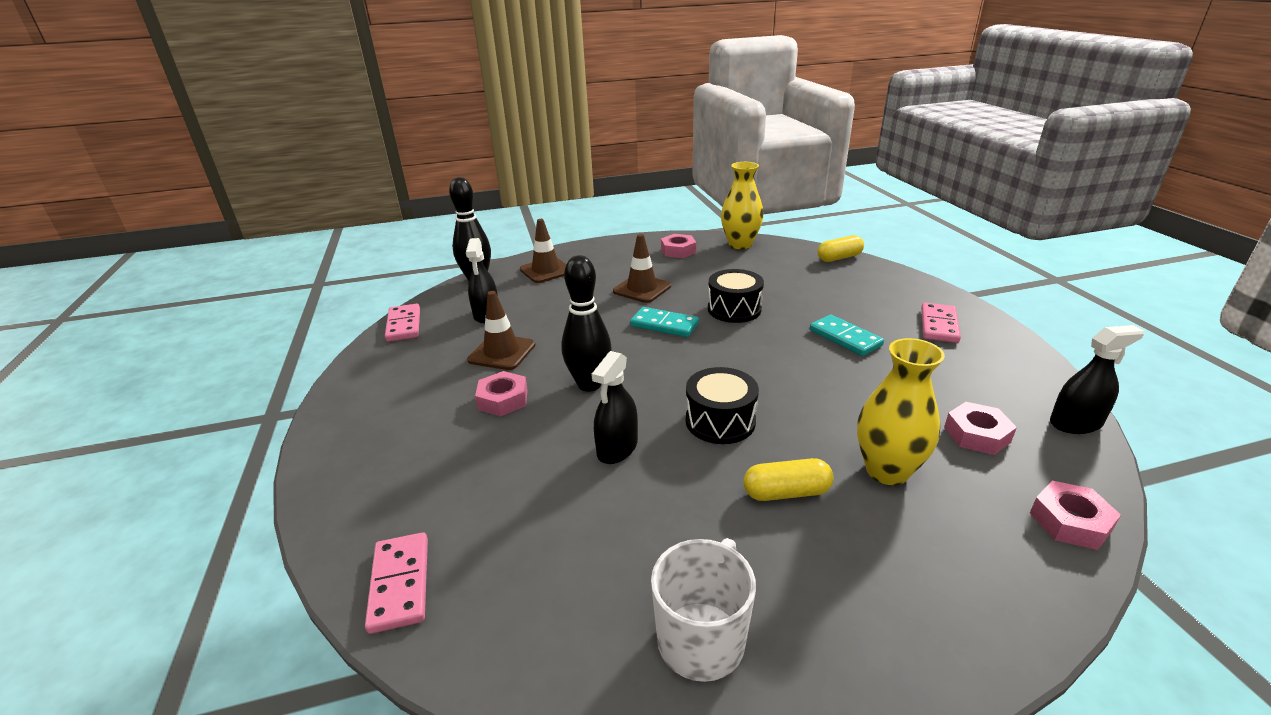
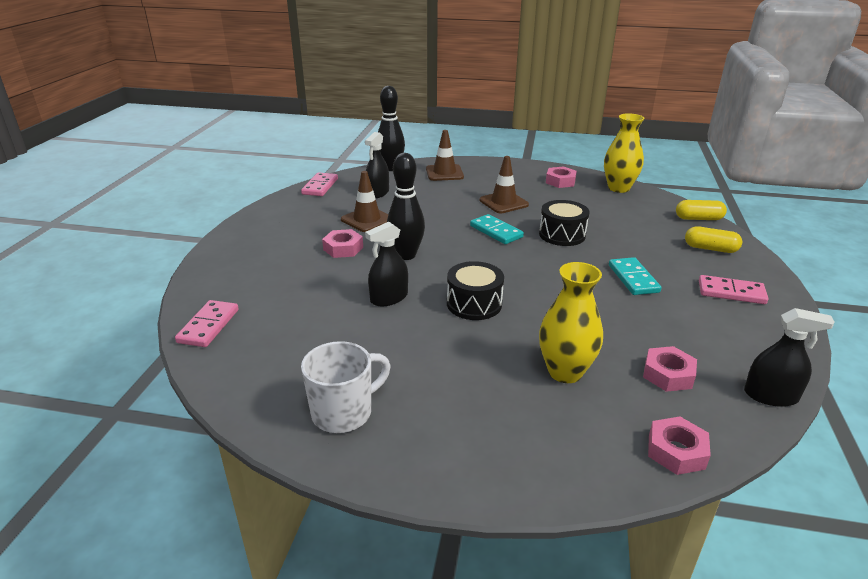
camera: 25 degrees right, 0 degrees up
(786, 492) = (476, 359): yellow capsule -> yellow capsule (710, 249)
(938, 325) = (731, 292): pink domino -> pink domino turned 60 degrees clockwise

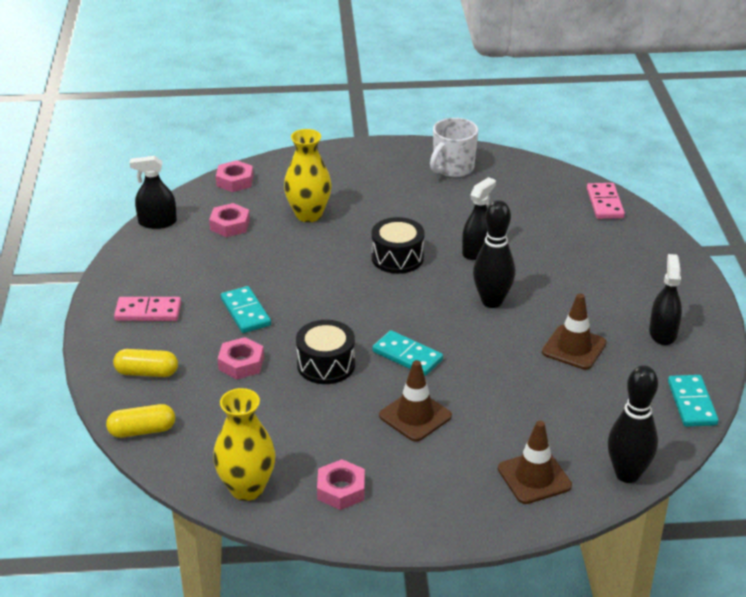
camera: 165 degrees right, 5 degrees up
(320, 186) = (692, 403): pink domino -> turquoise domino
(343, 248) = (565, 299): pink nut -> pink nut (241, 363)
(377, 193) = (600, 404): black spray bottle -> black spray bottle (662, 333)

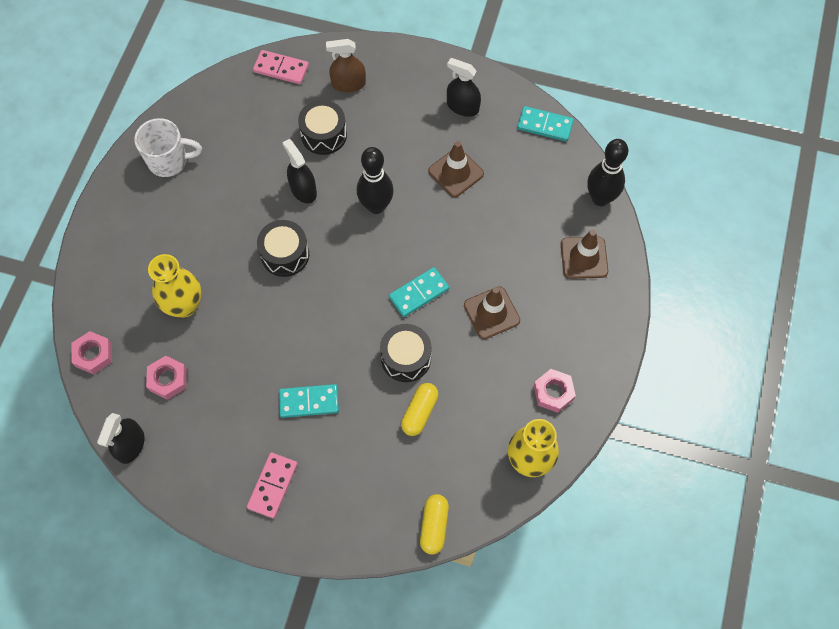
camera: 70 degrees left, 30 degrees up
(147, 372) = (359, 506): yellow capsule -> yellow capsule (419, 412)
(241, 363) = (378, 424): pink nut -> none
(452, 168) = (169, 161): white mug -> white mug turned 60 degrees counterclockwise
(550, 248) = (324, 135): none -> black drum
(623, 248) = (348, 84): none -> brown spray bottle

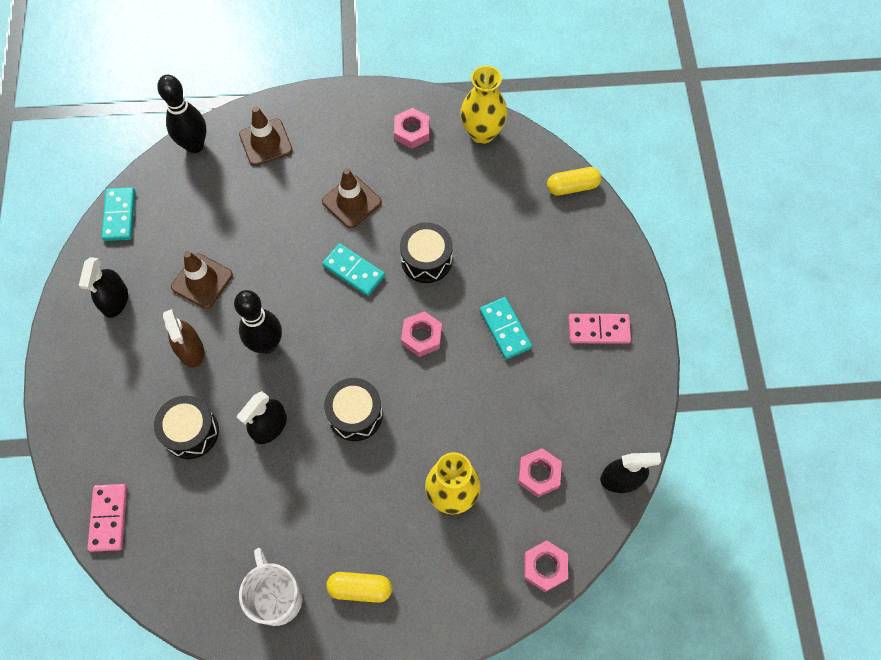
camera: 110 degrees left, 0 degrees up
(332, 328) = (421, 336): none -> pink nut
(348, 84) = (113, 431): brown spray bottle -> brown spray bottle (190, 350)
(419, 412) = (475, 231): yellow capsule -> yellow capsule (360, 588)

